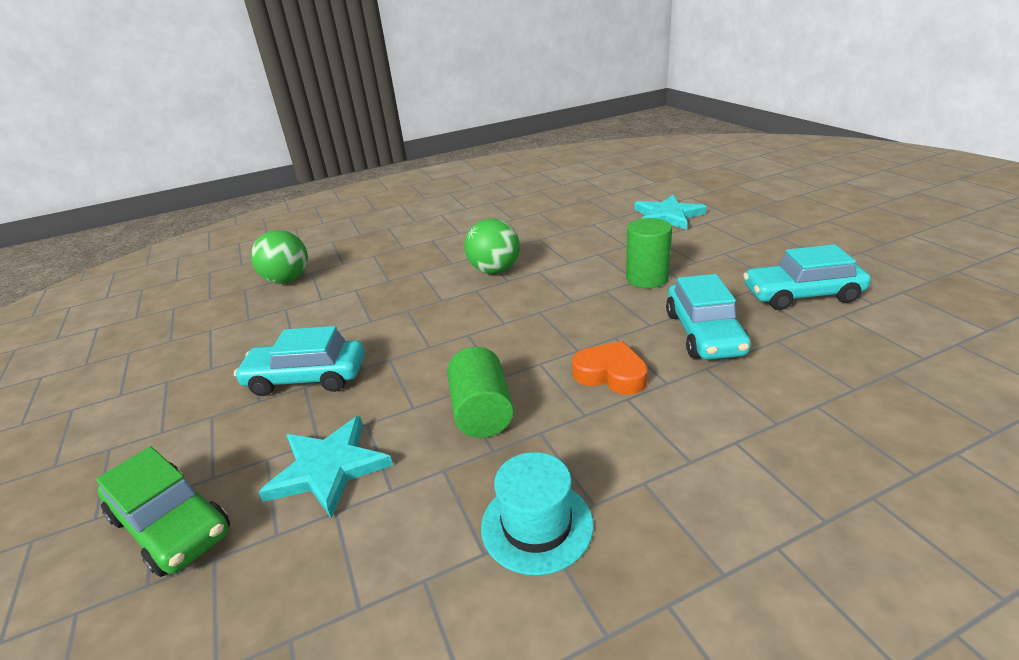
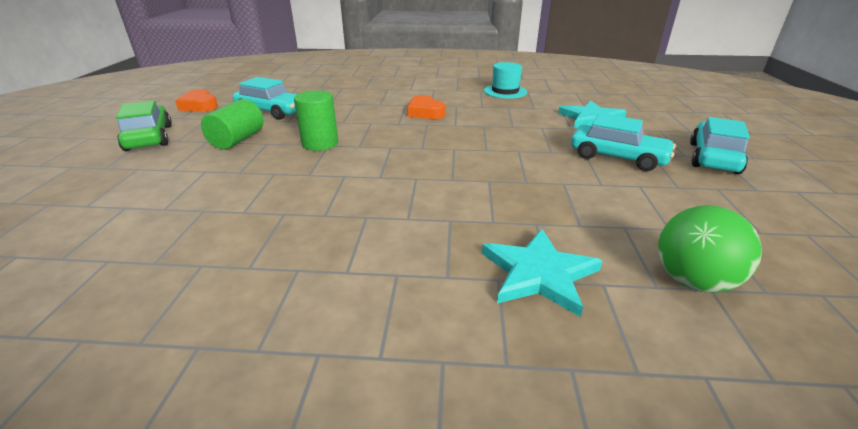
camera: 155 degrees left, 0 degrees up
(171, 525) = (670, 121): green car -> green car (149, 138)
(482, 412) = (504, 117): green cylinder -> green cylinder (237, 140)
(495, 271) = (416, 191): green ball -> none
(667, 216) = (171, 189): turquoise star -> turquoise star (539, 274)
(704, 333) = (354, 112): turquoise car -> turquoise car (713, 158)
(903, 269) = (199, 105): none -> orange heart

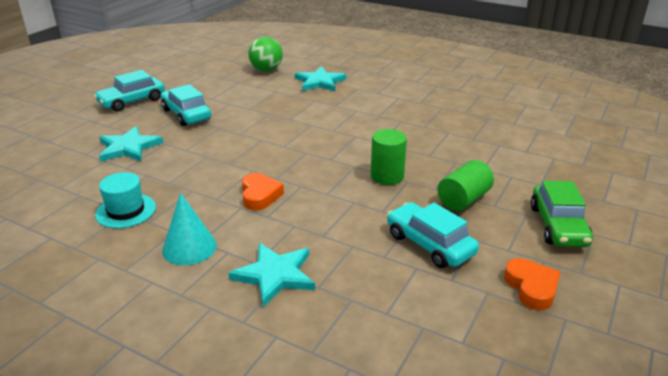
camera: 155 degrees left, 0 degrees up
(371, 87) = (275, 275): none -> turquoise star
(436, 87) = (189, 247): none -> turquoise cone

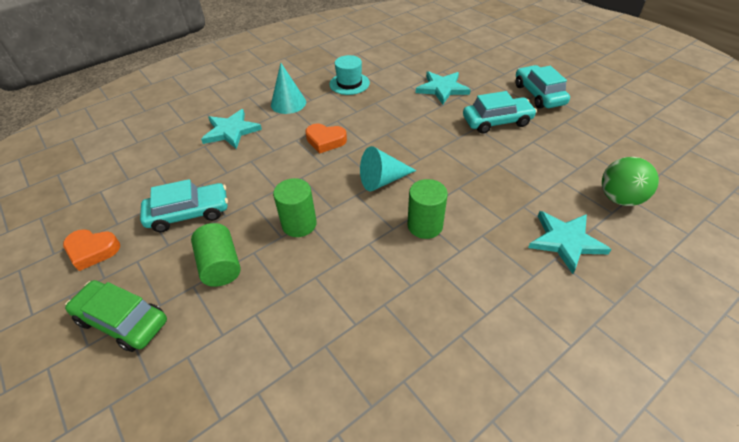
camera: 115 degrees right, 15 degrees up
(303, 151) = (382, 180): none -> turquoise cone
(343, 125) = (425, 225): none -> green cylinder

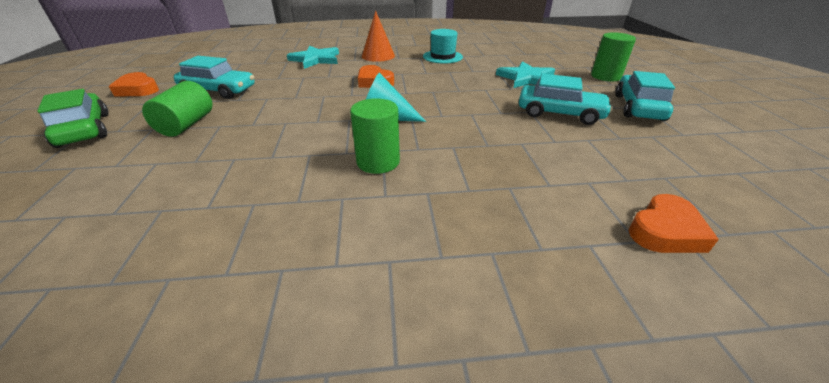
camera: 30 degrees right, 10 degrees down
(288, 103) = (378, 56): turquoise cone -> orange cone
(299, 224) = (276, 122): green cylinder -> green cylinder (605, 76)
(565, 241) = (528, 242): turquoise star -> none
(619, 198) = (665, 231): green ball -> orange heart

